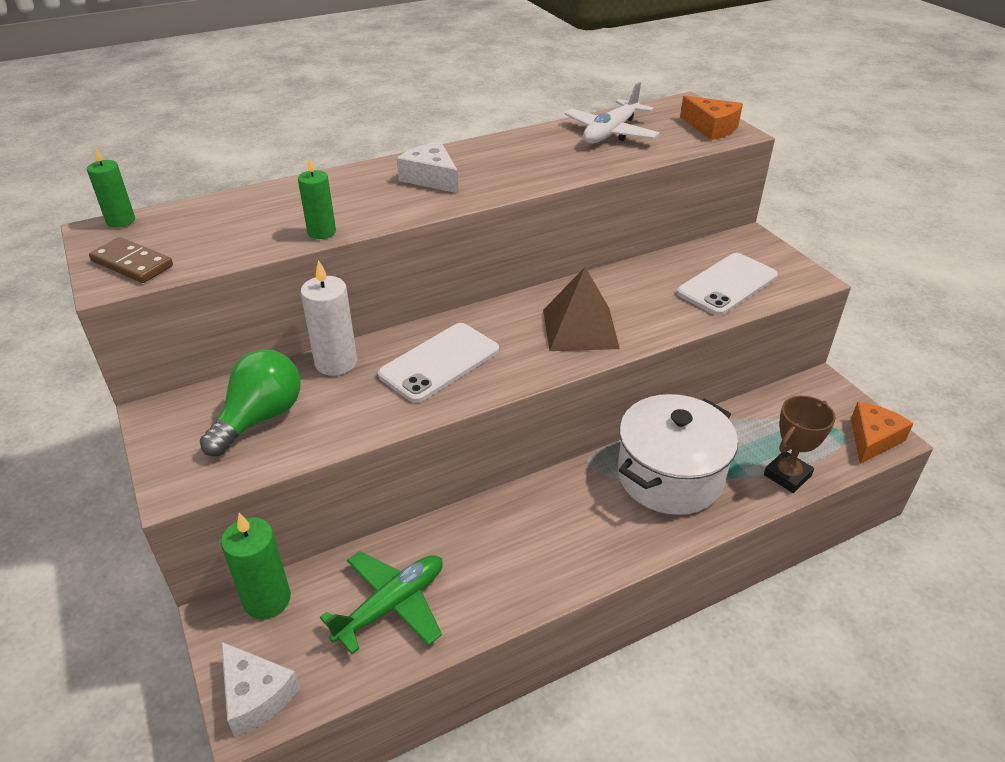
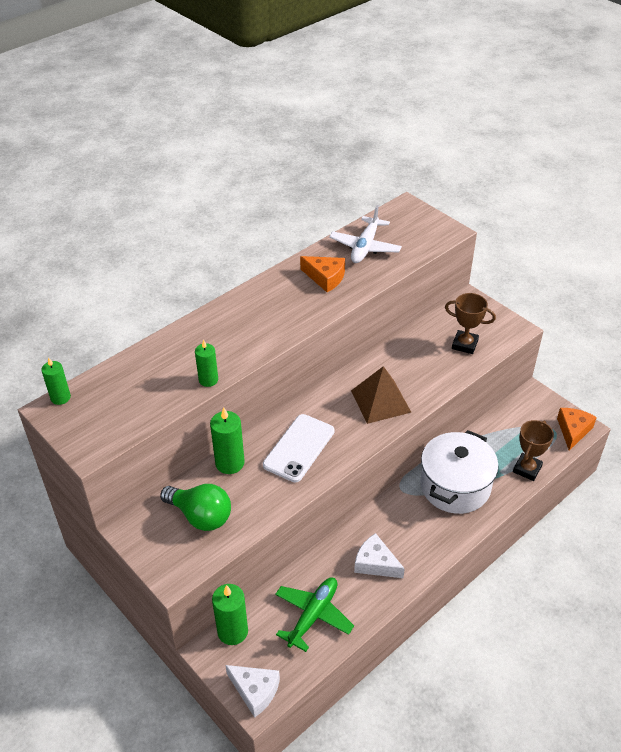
camera: 15 degrees left, 5 degrees up
(132, 264) = (94, 433): brown domino -> none
(260, 418) = (200, 516): green light bulb -> green light bulb turned 105 degrees clockwise
(336, 362) = (230, 463): white candle -> green candle
(431, 178) = (259, 315): white cheese -> white cheese (375, 563)
(711, 127) = (432, 229): orange cheese -> orange cheese (325, 278)
(727, 284) = (464, 344): white phone -> brown trophy

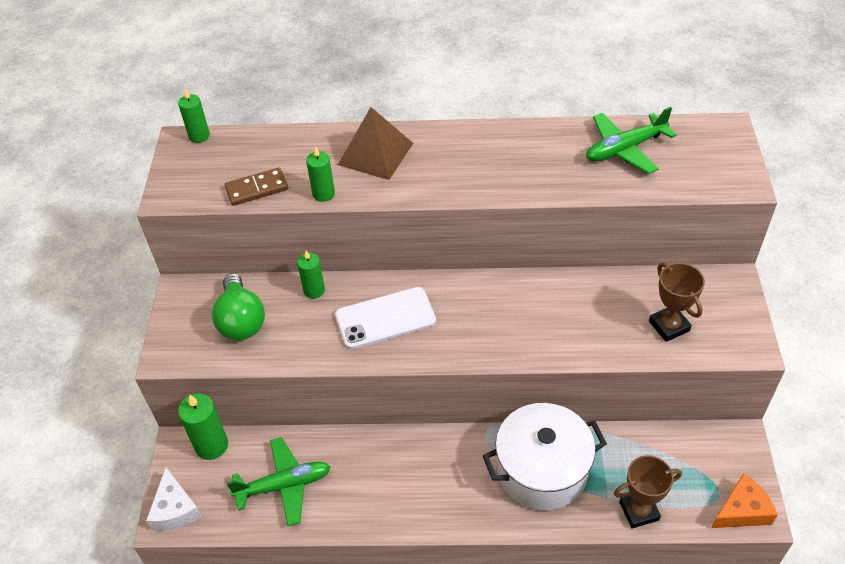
camera: 45 degrees right, 5 degrees up
(155, 405) = (257, 189): none -> brown domino
(230, 463) = (314, 290): green candle -> green candle, size x0.65
(325, 278) = (544, 158): orange cheese -> none
(365, 247) = (624, 149): white plane -> green plane
(375, 563) = (385, 483): white cheese -> none
(380, 401) = (511, 326): brown pyramid -> brown pyramid (375, 153)

